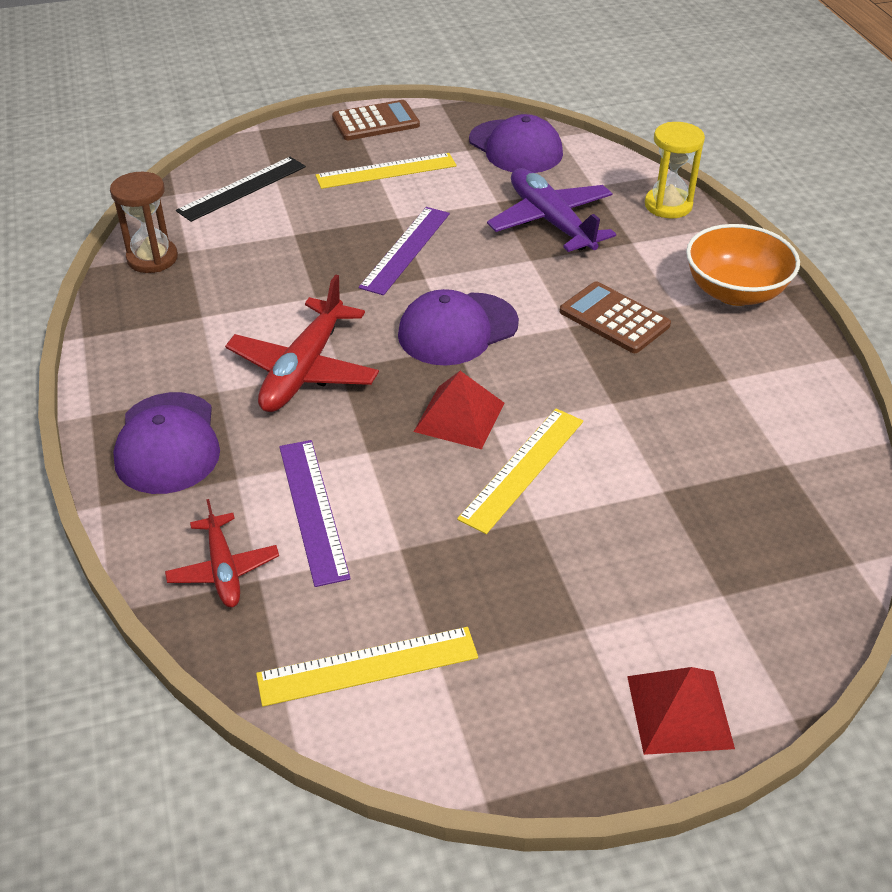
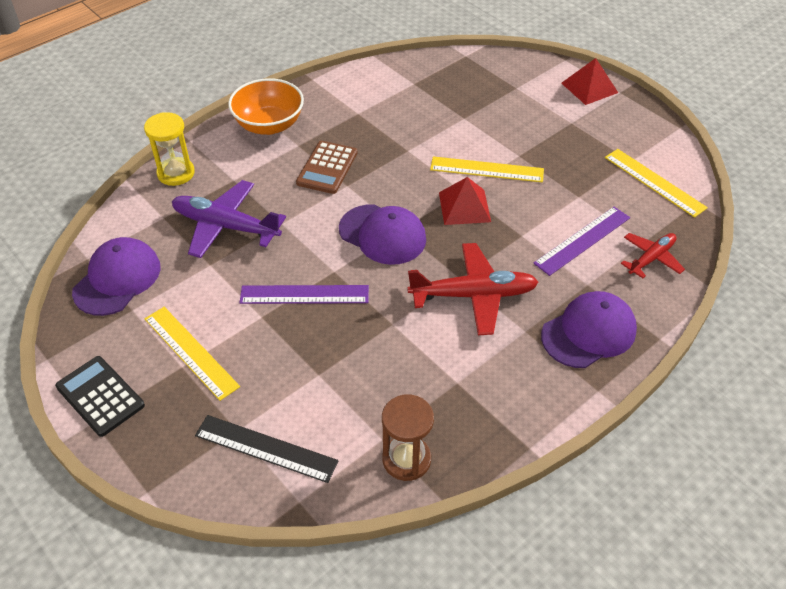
camera: 115 degrees left, 5 degrees up
(375, 122) = (100, 396): brown calculator -> black calculator
(551, 222) = (226, 226): purple plane -> purple plane turned 75 degrees clockwise

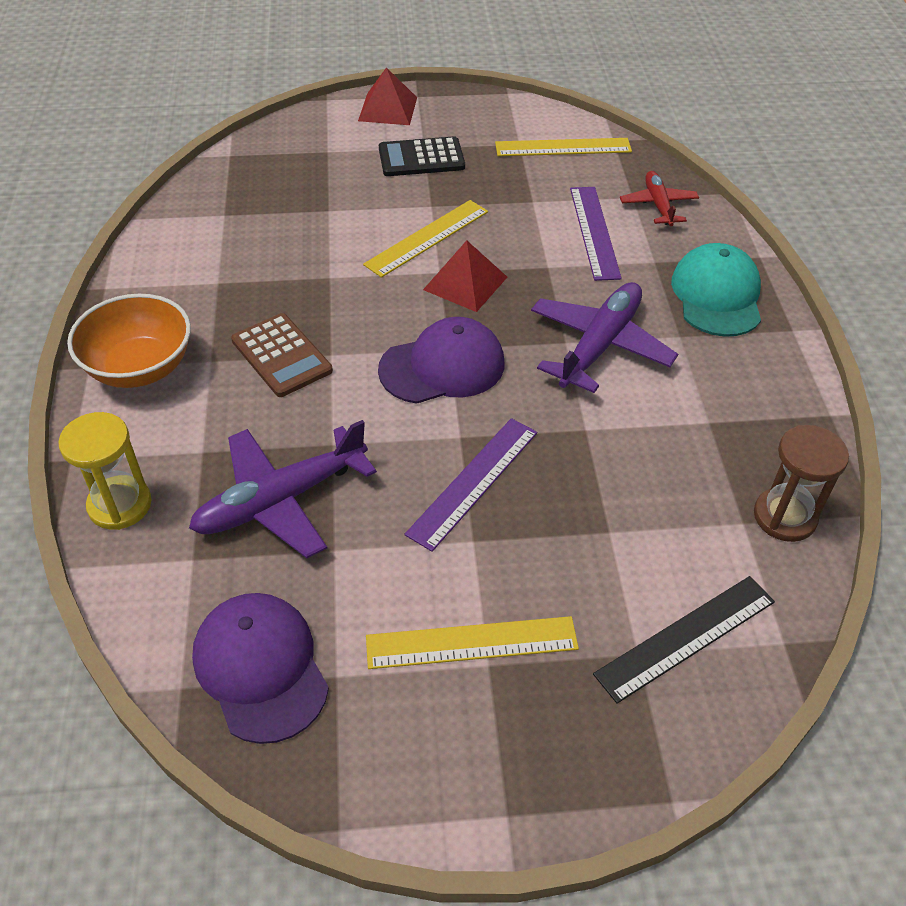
camera: 55 degrees left, 0 degrees up
(100, 396) = (467, 787): black calculator -> black calculator (421, 158)
(473, 295) = (599, 345): red plane -> purple plane
(588, 332) = (717, 295): purple cap -> turquoise cap

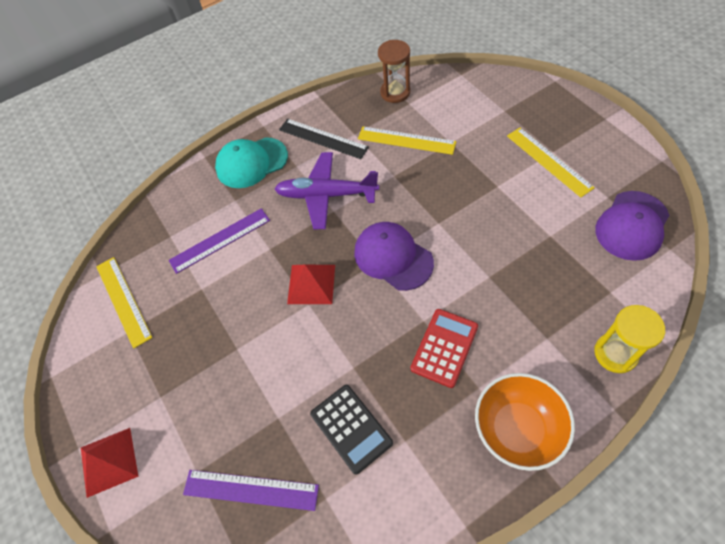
camera: 110 degrees left, 10 degrees up
(281, 356) = (444, 347): brown calculator -> red calculator
(281, 500) = (543, 276): purple plane -> none
(421, 158) = (177, 390): black calculator -> black calculator (351, 428)
(427, 238) = (276, 331): yellow ruler -> yellow ruler (406, 140)
(473, 482) = (463, 203): purple ruler -> purple ruler (250, 490)
(658, 205) = (174, 219): red plane -> none
(686, 637) = (484, 100): black ruler -> black ruler (323, 138)

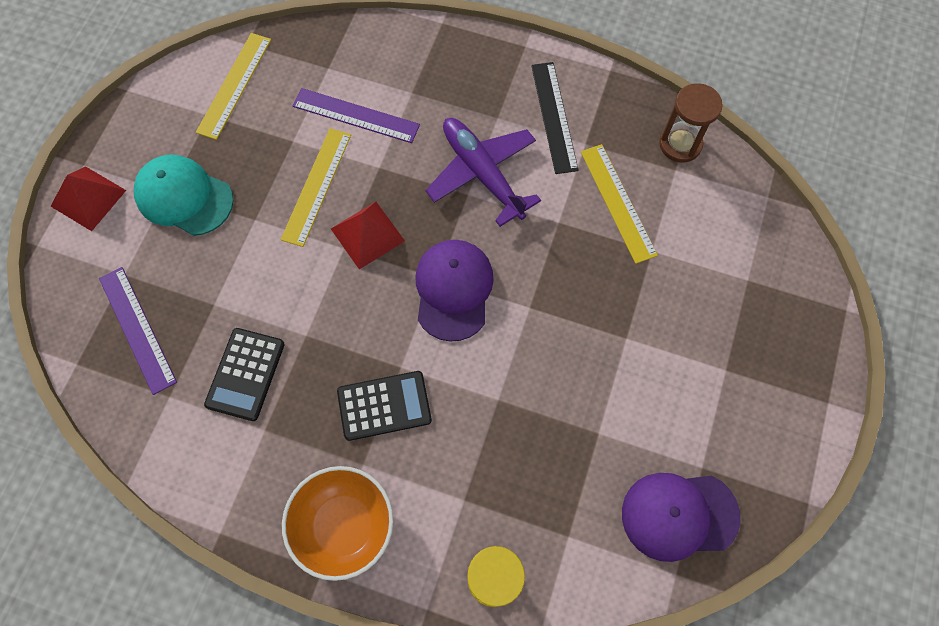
camera: 45 degrees right, 10 degrees up
(251, 163) = (468, 72): turquoise cap -> turquoise cap (184, 197)
(444, 347) = (384, 406): red calculator -> black calculator
(548, 161) = (706, 373): yellow ruler -> yellow ruler (316, 186)

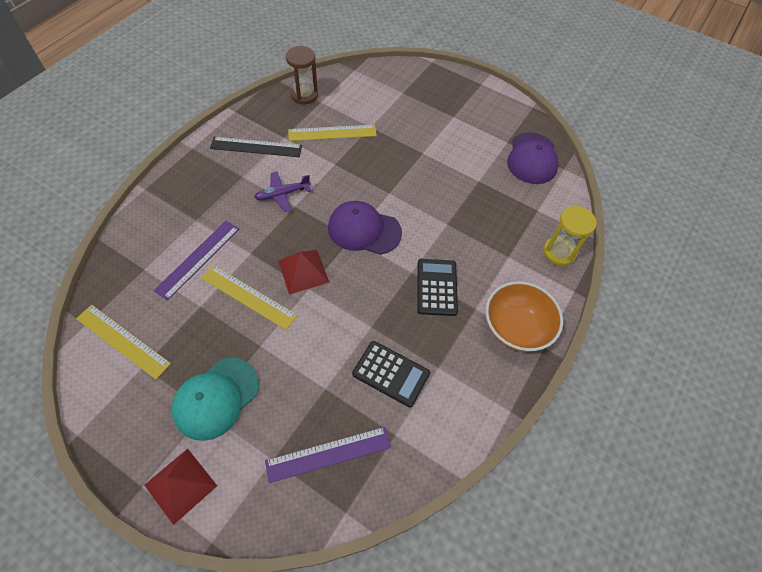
camera: 80 degrees left, 10 degrees down
(482, 174) = (282, 194): purple plane -> purple plane, size x0.59

